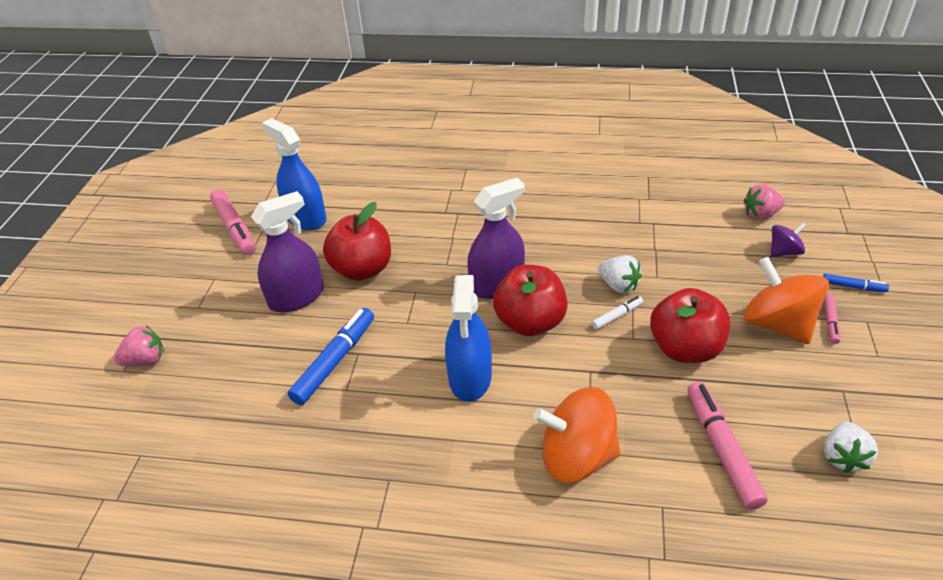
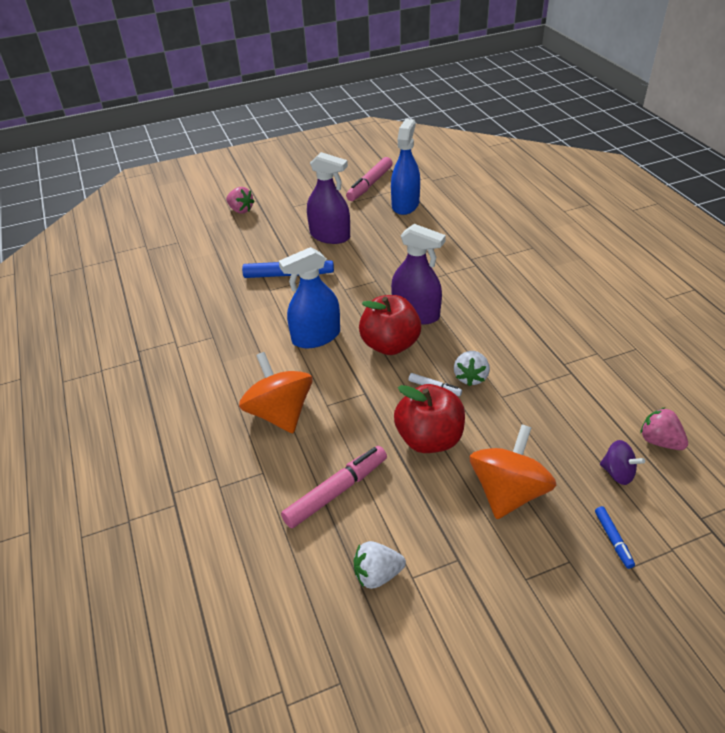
camera: 60 degrees right, 0 degrees up
(362, 269) = (377, 249): red apple -> none
(830, 322) = (543, 531): pink marker -> none

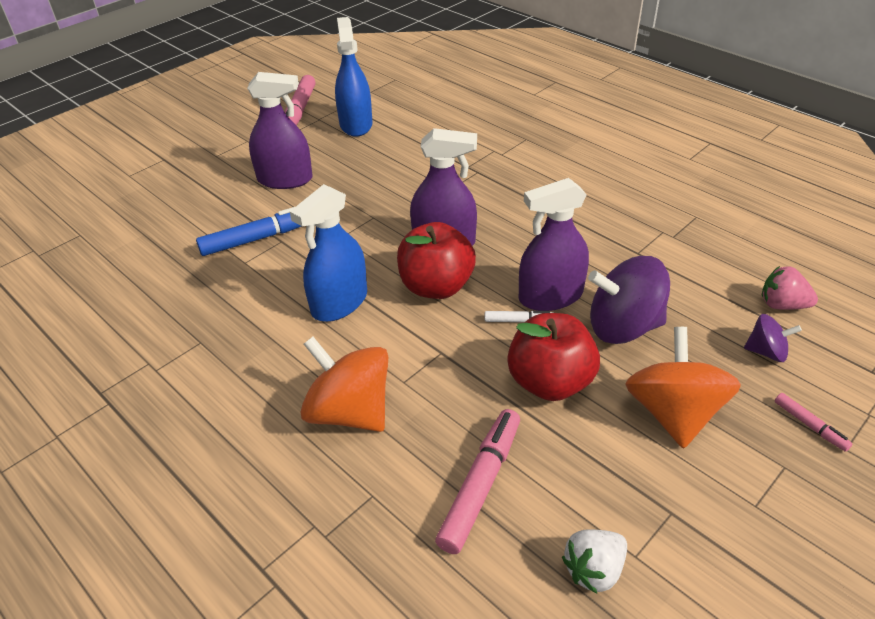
camera: 25 degrees left, 0 degrees up
(241, 210) = (148, 175): pink strawberry -> none
(470, 377) = (550, 296): white strawberry -> purple spray bottle
(512, 417) = (623, 326): none -> purple spinning top
(613, 539) = (810, 425): blue marker -> pink marker

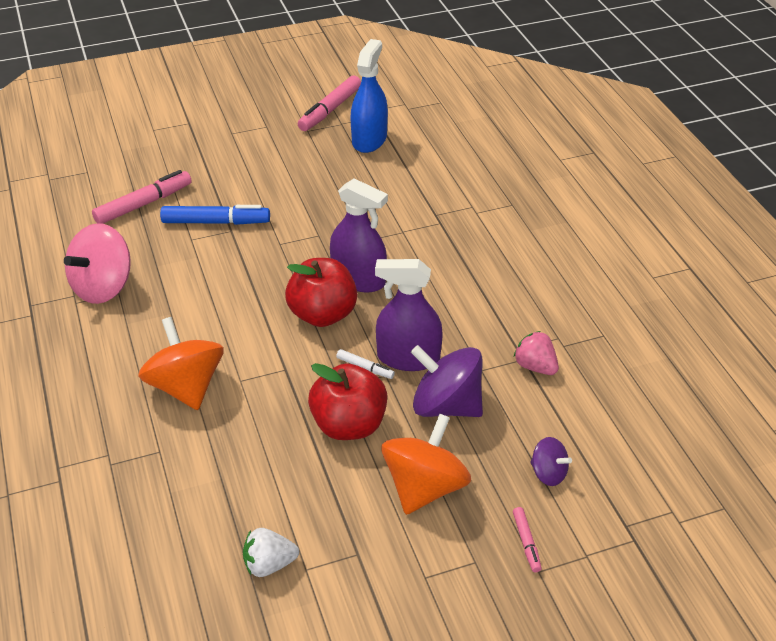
camera: 25 degrees right, 0 degrees up
(178, 342) = (103, 287): none -> pink spinning top
(285, 179) = (272, 175): purple spray bottle -> none
(339, 303) = (238, 300): blue spray bottle -> none
(481, 485) = (238, 476): pink marker -> pink marker (144, 204)
(782, 305) = (603, 441): pink strawberry -> pink strawberry (535, 366)

